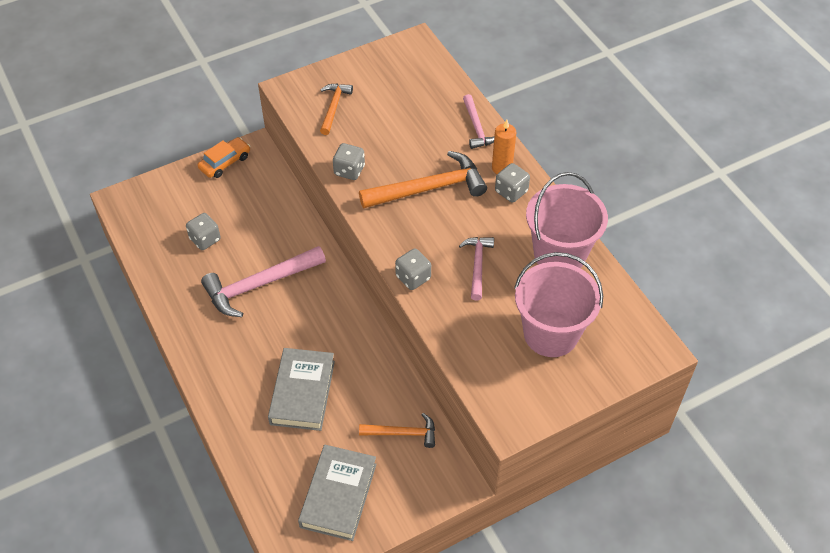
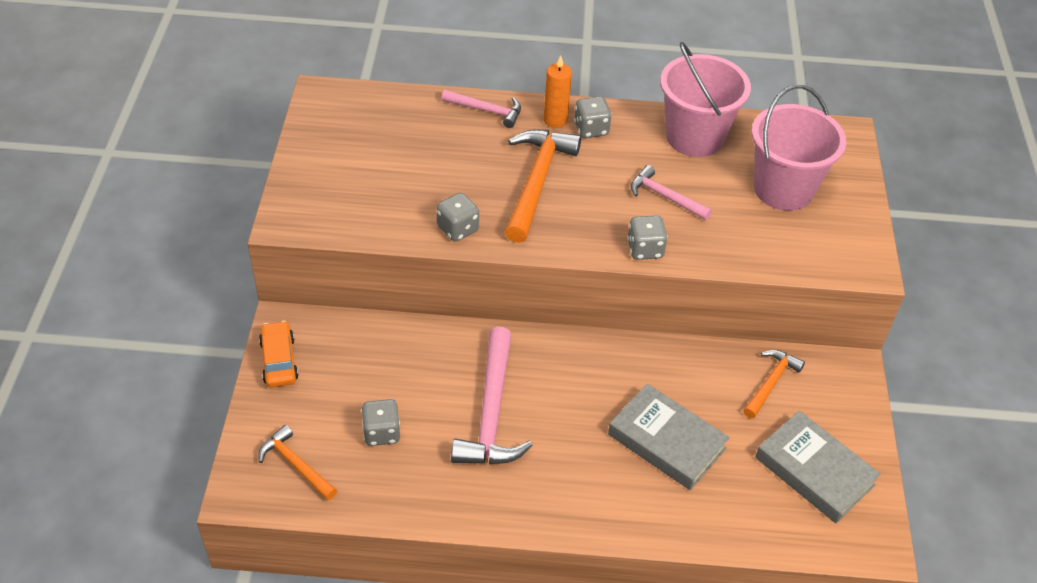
camera: 60 degrees left, 5 degrees down
(334, 107) = (353, 198): orange hammer -> orange hammer (296, 464)

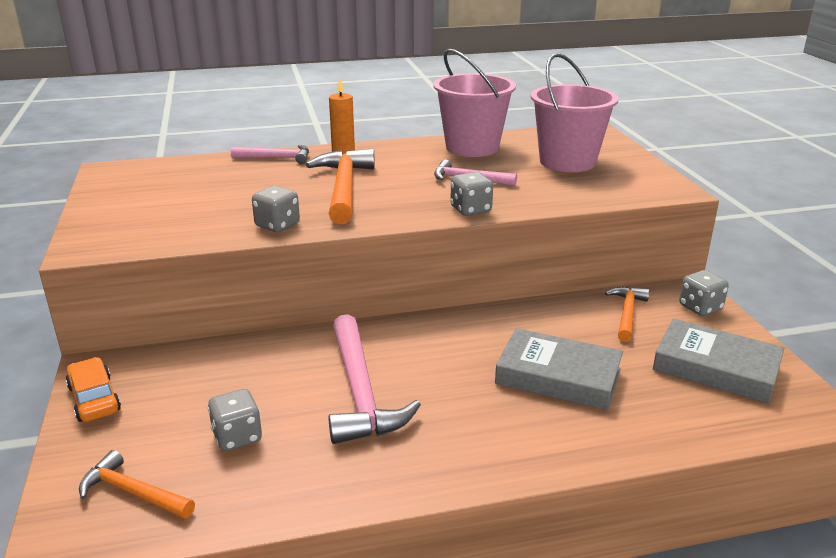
camera: 15 degrees left, 20 degrees down
(591, 129) = (378, 155): grey dice -> grey dice (700, 307)

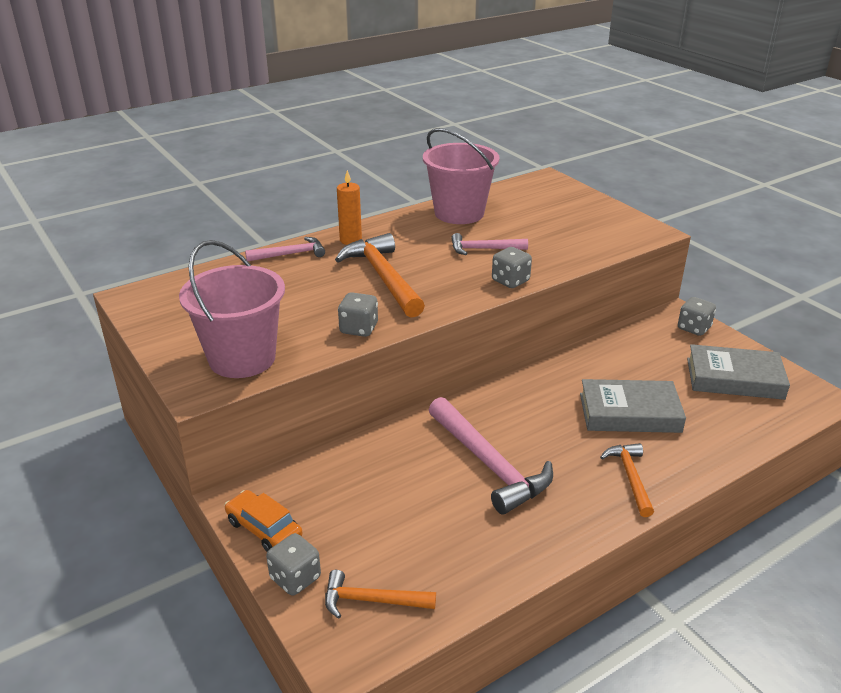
camera: 20 degrees left, 5 degrees up
(237, 437) = (419, 529): grey dice -> grey dice (295, 578)
(567, 162) = (550, 216): pink bucket -> pink bucket (242, 358)
(627, 313) = (645, 345): orange hammer -> orange hammer (630, 477)

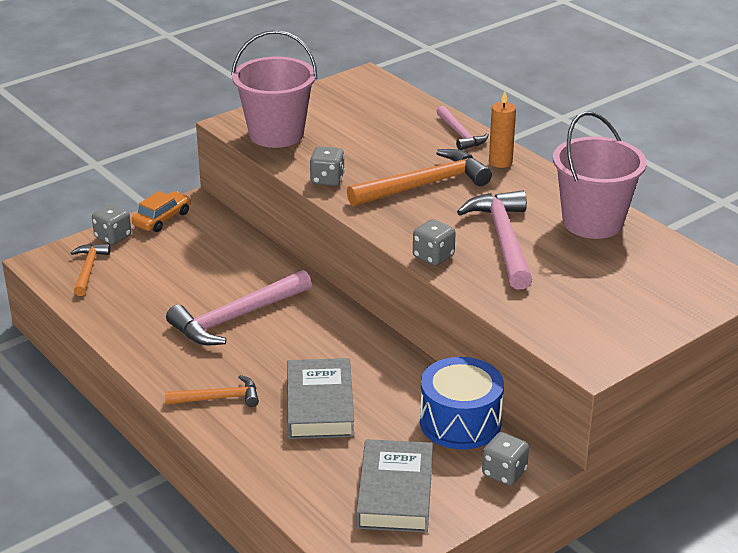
camera: 85 degrees right, 0 degrees up
(483, 249) = (503, 239): pink hammer -> pink hammer, size x1.75
(637, 342) = (460, 422): none -> blue drum

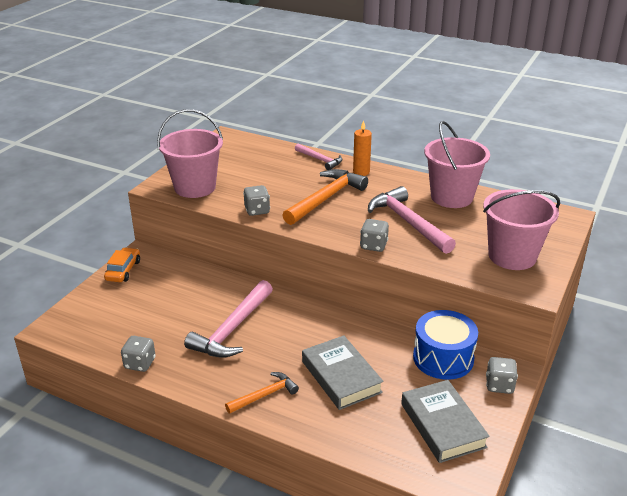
camera: 25 degrees left, 0 degrees up
(89, 269) = (92, 324): orange hammer -> none
(113, 237) = (94, 294): grey dice -> grey dice (140, 363)
(601, 315) = (512, 256): none -> pink bucket

